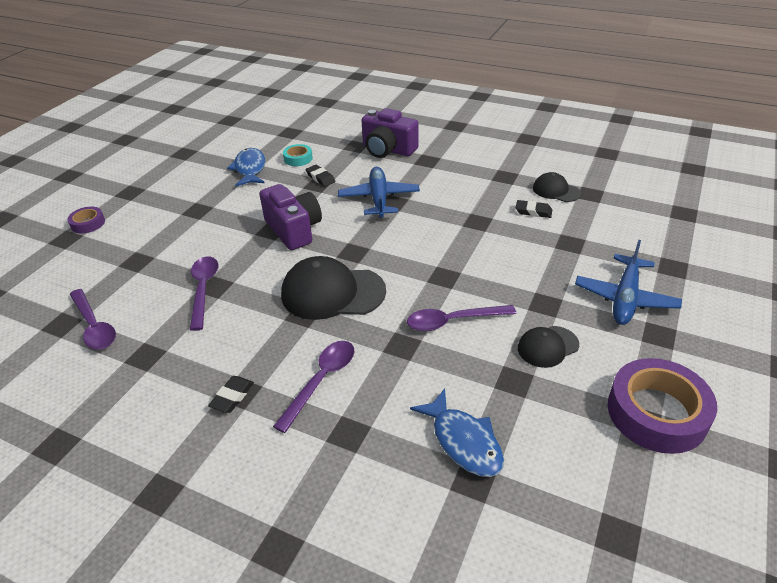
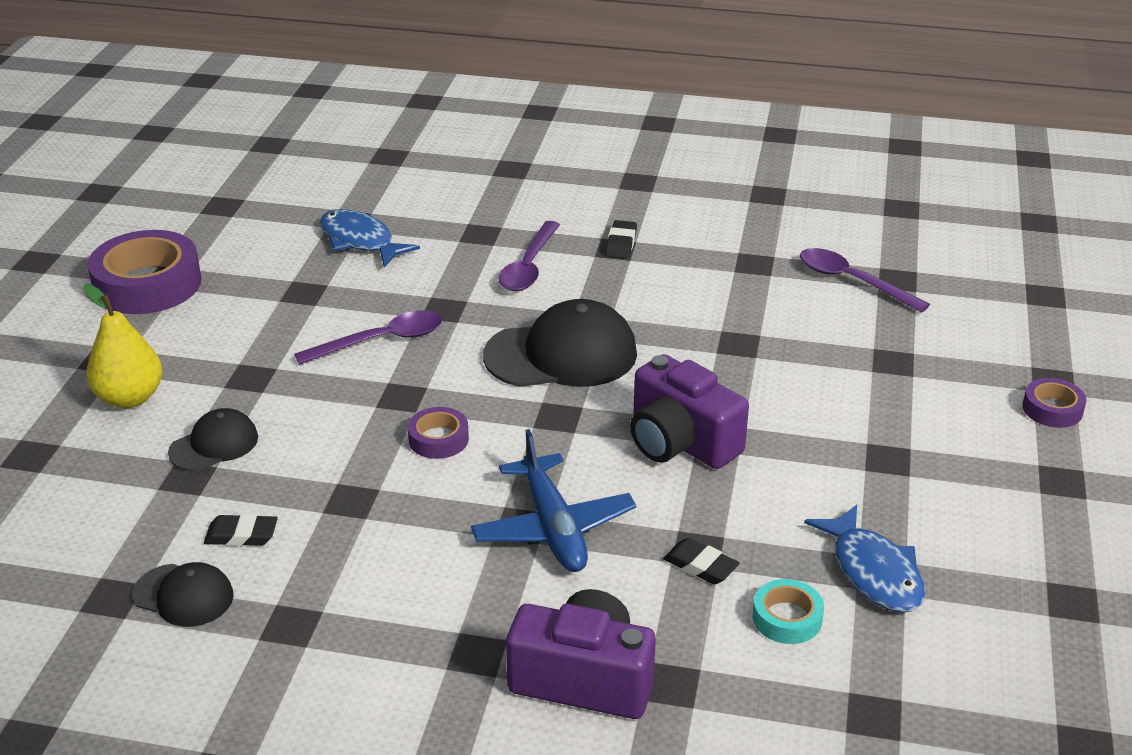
camera: 165 degrees right, 5 degrees down
(203, 289) = (750, 337): purple spoon -> none
(425, 247) = (438, 439): none -> purple tape
(547, 346) = (257, 328): black cap -> black cap (214, 445)
(625, 298) = (130, 398): blue plane -> yellow pear

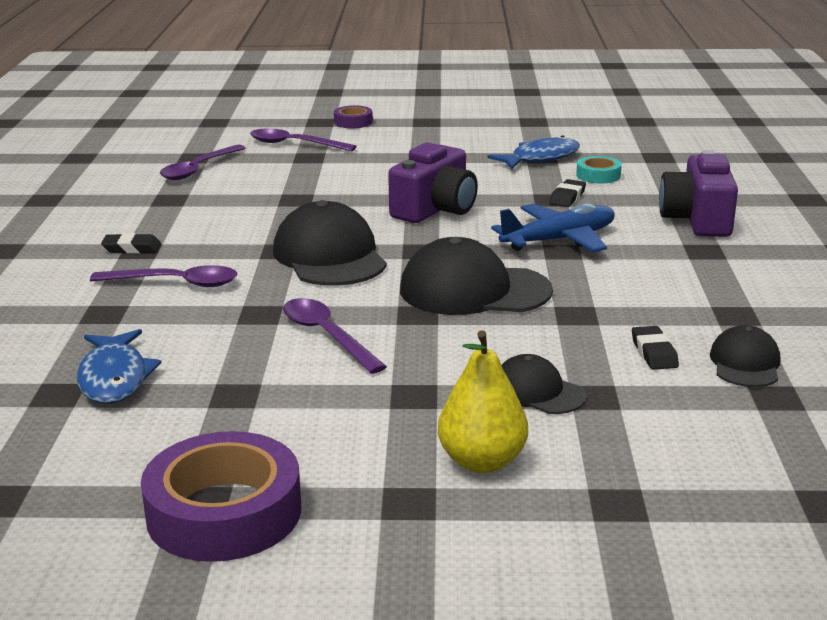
camera: 100 degrees left, 10 degrees down
(360, 241) = (114, 378): blue fish -> blue fish turned 45 degrees counterclockwise
(438, 439) = (474, 290): purple tape -> black cap
(946, 353) = (294, 144): none -> purple spoon

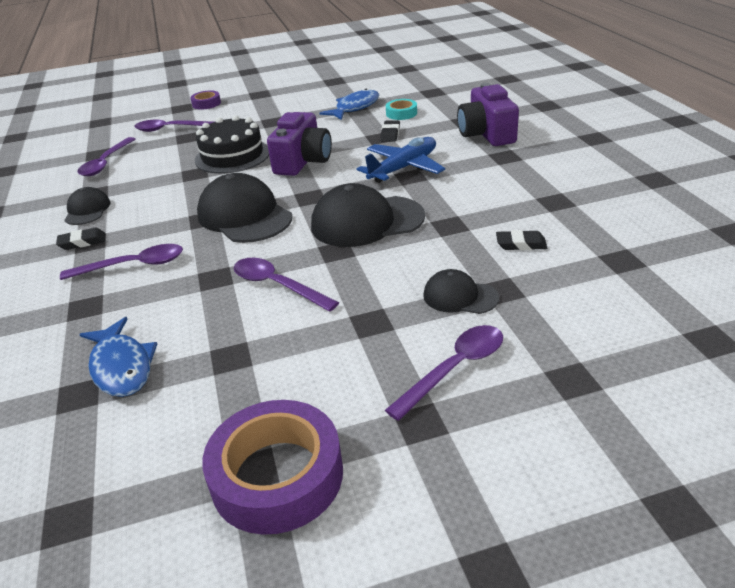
camera: 15 degrees left, 10 degrees up
(352, 188) = (232, 156): none -> black cake
(482, 461) = (454, 369): yellow pear -> purple spoon
(654, 353) = (521, 244): black eraser -> black eraser turned 60 degrees counterclockwise
(745, 363) = (586, 238): black cap -> black cap (87, 210)

